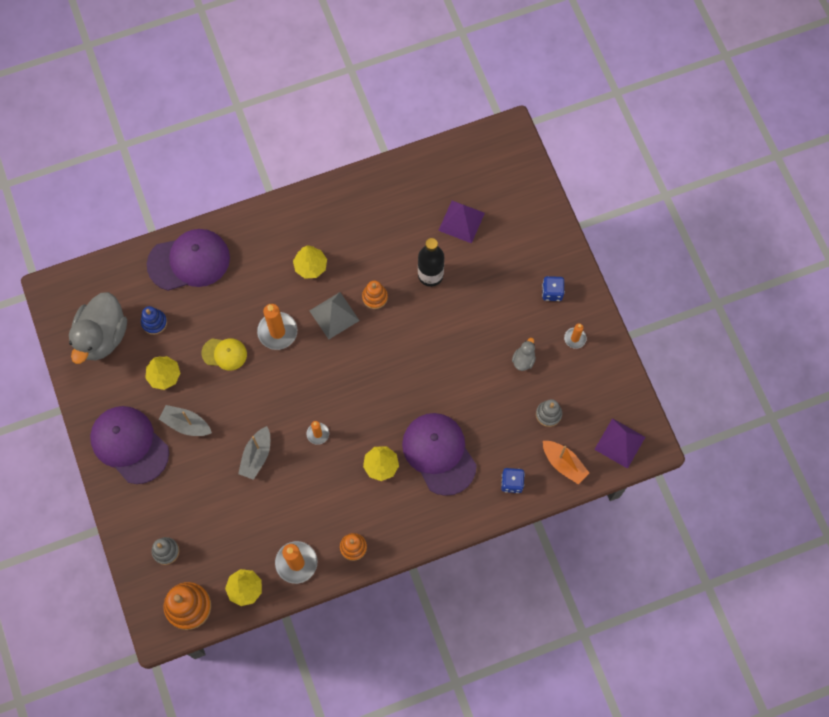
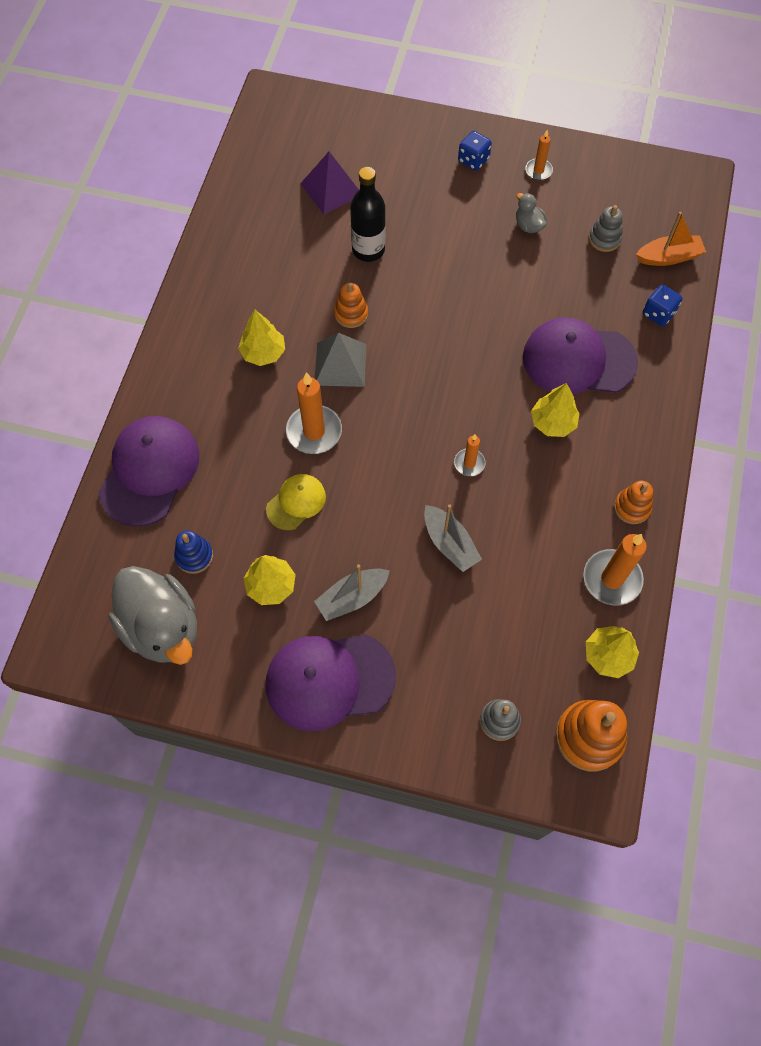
camera: 55 degrees left, 5 degrees down
(619, 443) = (679, 199): purple pyramid -> none

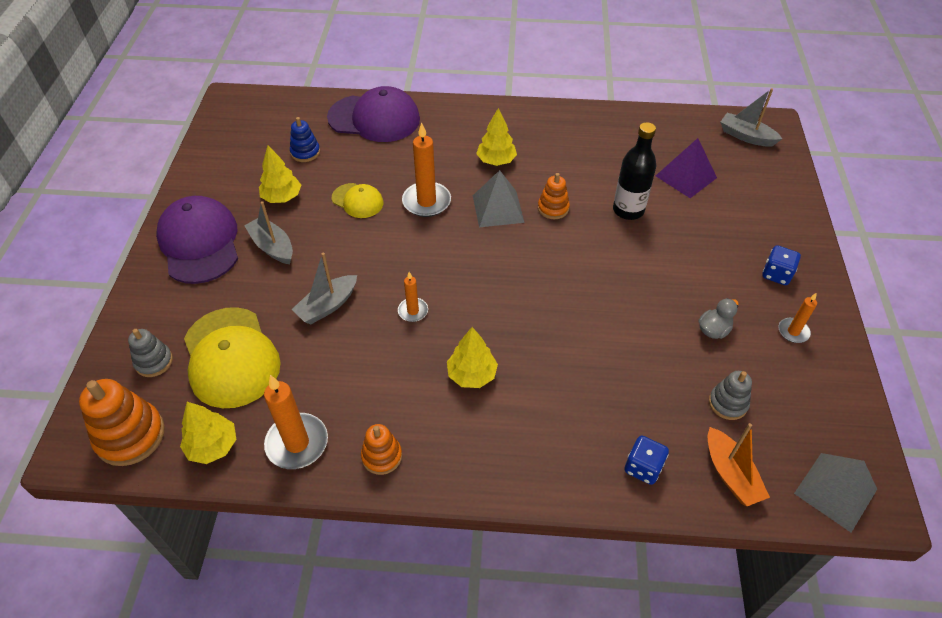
camera: 80 degrees right, 15 degrees down
(162, 627) = (247, 146): grey duck -> none
(284, 121) = (746, 136): none -> grey boat
(504, 640) = (231, 357): none -> yellow cap
(578, 360) = (555, 391): purple cap -> none
(687, 197) = (835, 491): none -> grey pyramid

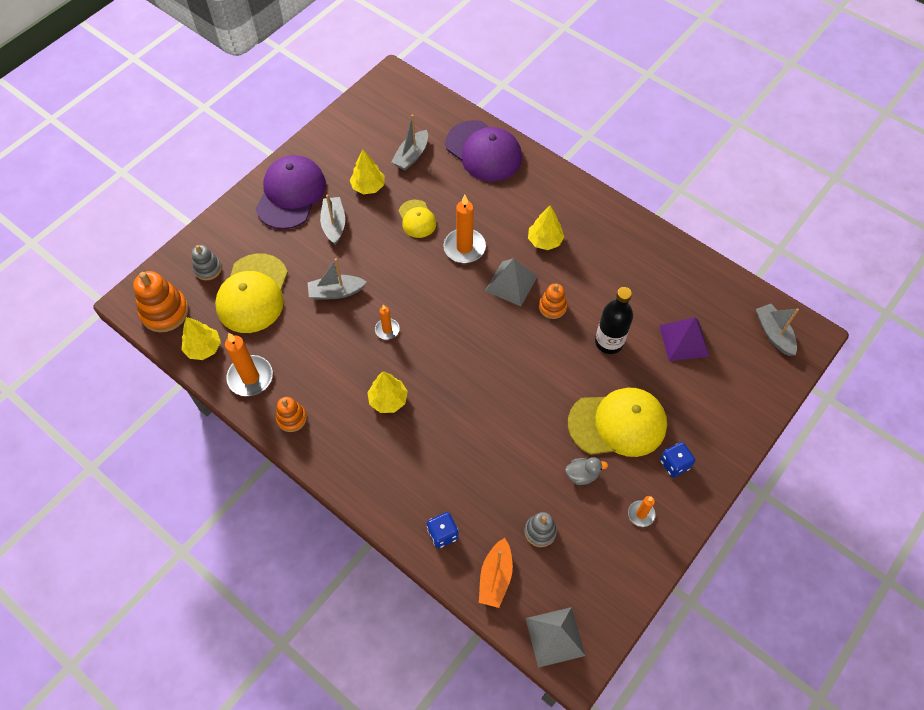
camera: 35 degrees right, 10 degrees up
(305, 152) = (411, 156): blue stacking toy -> grey boat
(700, 270) = (617, 424): none -> yellow cap

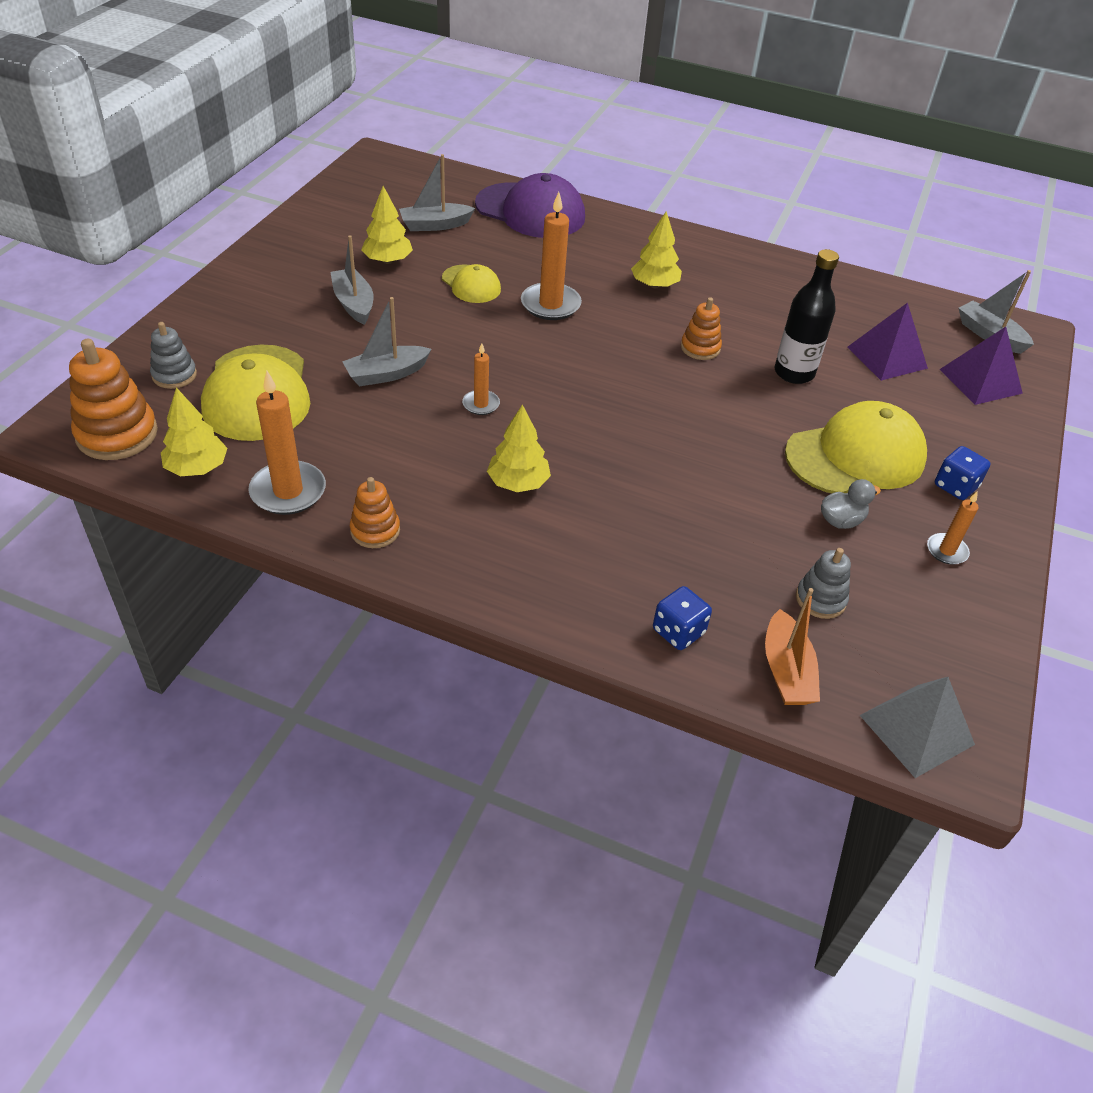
camera: 20 degrees left, 15 degrees down
(291, 194) = (277, 280): purple cap -> none
(411, 156) = (435, 225): grey boat -> grey boat turned 60 degrees clockwise
(511, 283) = (632, 332): grey pyramid -> none
(742, 376) = (980, 381): none -> purple pyramid

